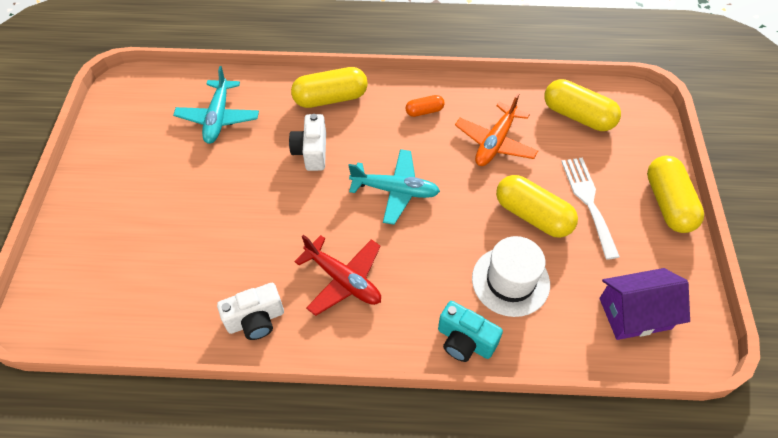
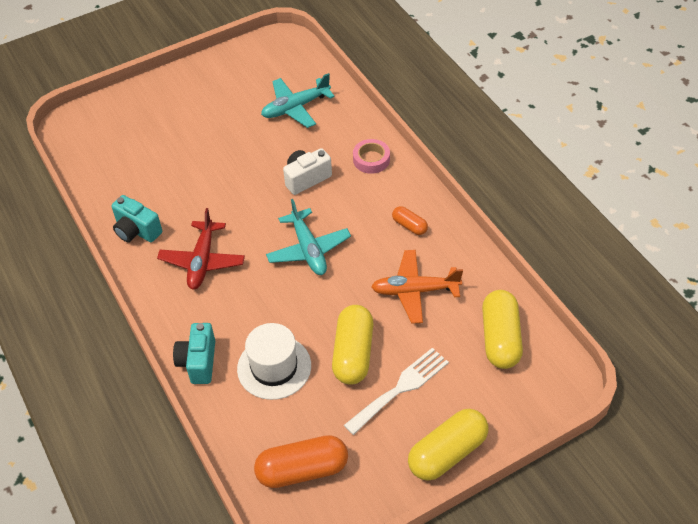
camera: 60 degrees right, 5 degrees down
(256, 320) = (137, 231): white camera -> turquoise camera
(330, 98) = (371, 159): yellow capsule -> pink tape
(635, 313) = (302, 470): purple house -> orange capsule

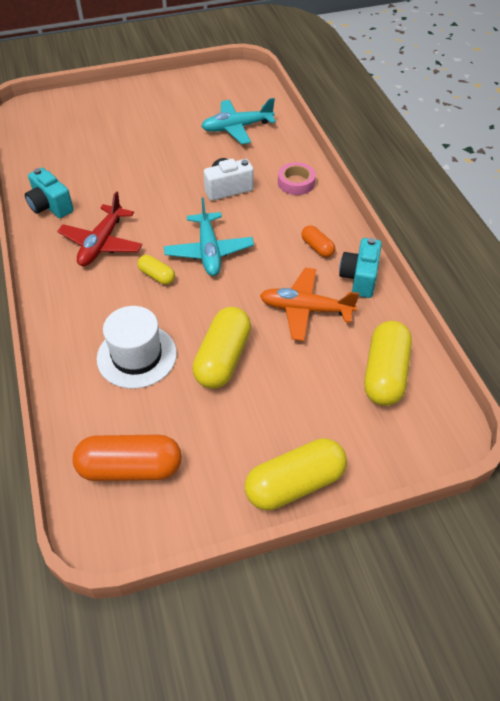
camera: 10 degrees right, 0 degrees up
(198, 362) = (62, 336): turquoise camera -> turquoise camera (359, 278)
(267, 284) = (157, 276): none -> yellow capsule
(400, 388) = (262, 403): white fork -> none

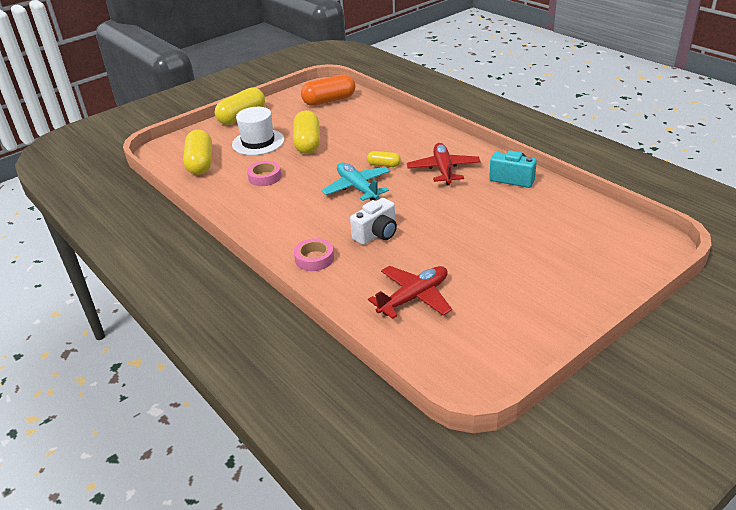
camera: 160 degrees right, 15 degrees down
(137, 356) = (361, 131): white hat -> white hat (258, 142)
(237, 128) = (414, 297): turquoise plane -> red plane
(305, 309) = (265, 177): orange plane -> pink tape
(317, 247) = (271, 214): orange capsule -> none
(359, 278) = (229, 204): turquoise camera -> none

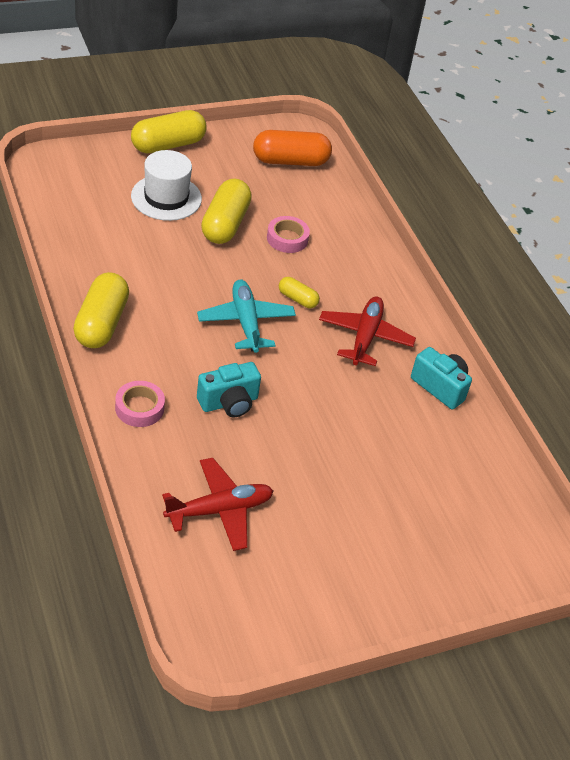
camera: 10 degrees right, 10 degrees up
(200, 163) = (81, 204): yellow capsule -> yellow capsule (101, 323)
(265, 177) = (146, 259): pink tape -> pink tape (287, 238)
(377, 234) = (229, 403): white camera -> turquoise camera

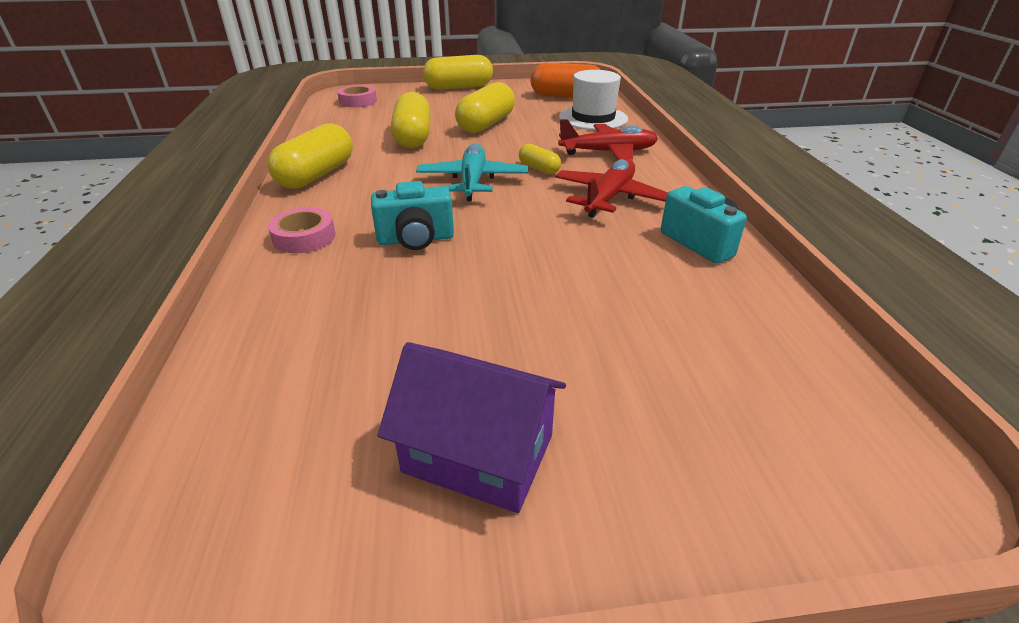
camera: 20 degrees right, 10 degrees down
(162, 253) = (413, 137): none -> yellow capsule
(166, 197) = (439, 110): white hat -> white hat (593, 118)
(219, 510) = (332, 346): red plane -> red plane (608, 152)
(287, 238) = (544, 133): pink tape -> pink tape (358, 101)
(336, 571) = (478, 453): none -> purple house

